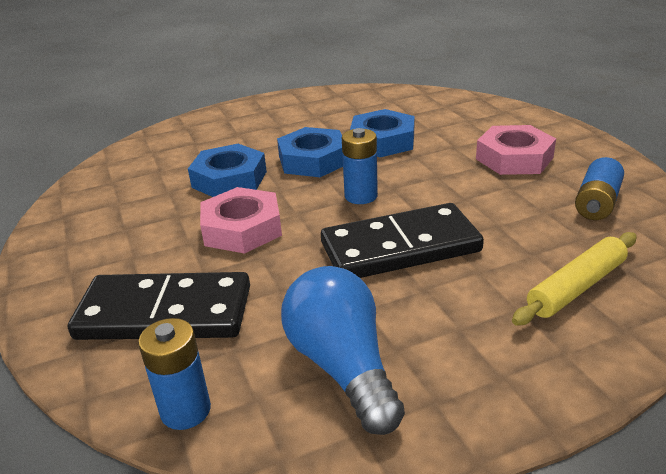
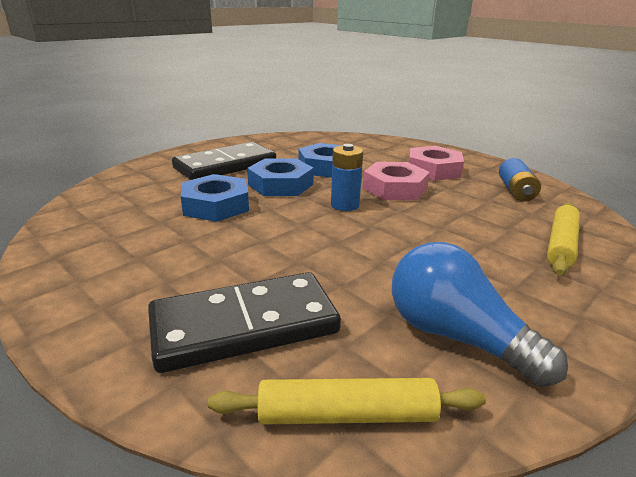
camera: 25 degrees left, 5 degrees down
(185, 410) = (347, 415): blue battery -> yellow rolling pin
(242, 228) = (262, 241): pink nut -> pink nut (394, 188)
(400, 247) = (411, 237): black domino -> black domino (225, 165)

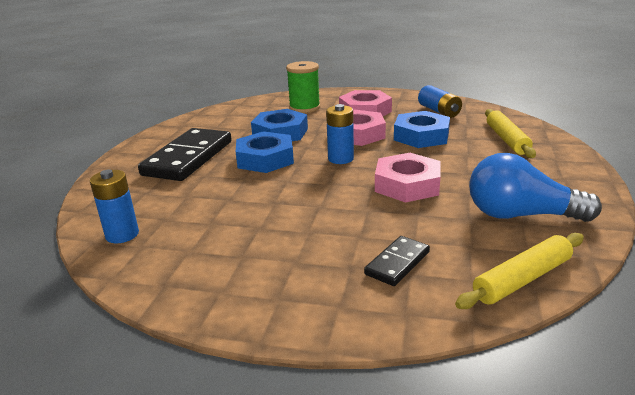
camera: 30 degrees left, 0 degrees up
(93, 207) = (122, 235): none -> blue battery
(216, 205) = (238, 194): blue nut -> blue nut (421, 136)
(244, 326) = (397, 263): black domino -> black domino, size x0.50
(372, 252) = (407, 185): none -> pink nut
(379, 152) = (304, 108): none -> green spool

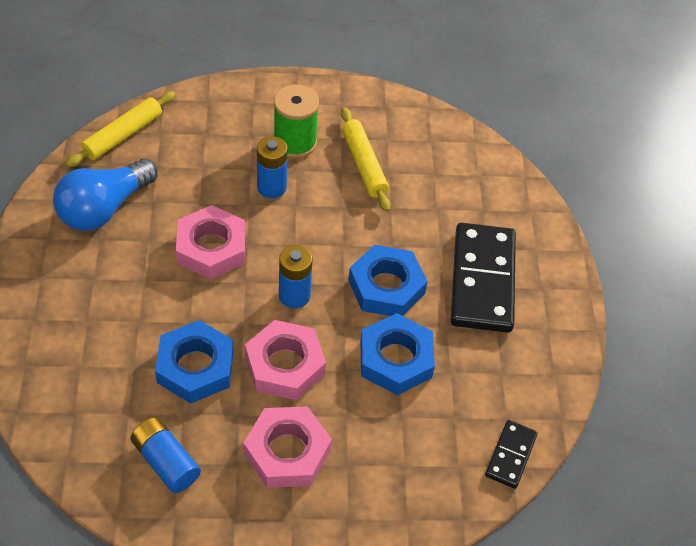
camera: 160 degrees right, 25 degrees up
(122, 235) = (456, 150): blue battery -> blue battery (271, 187)
(304, 108) = (391, 457): green spool -> green spool (295, 143)
(397, 263) = (215, 141): black domino -> black domino (510, 455)
(506, 139) = (80, 366): yellow rolling pin -> yellow rolling pin (364, 164)
(520, 215) = (104, 208): blue light bulb -> blue light bulb turned 135 degrees clockwise

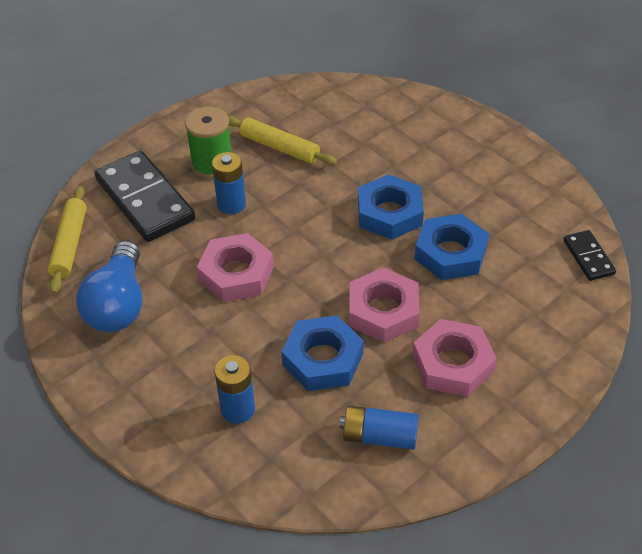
camera: 35 degrees left, 5 degrees down
(294, 296) = (335, 262): blue battery -> blue battery (238, 409)
(483, 280) = (445, 166): black domino -> black domino (145, 200)

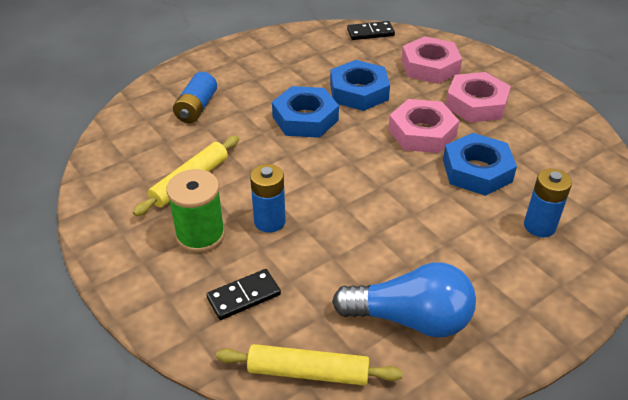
camera: 85 degrees left, 5 degrees down
(145, 200) = (244, 296): black domino -> black domino, size x0.50
(236, 274) = (371, 221): pink nut -> pink nut (430, 66)
(379, 436) = (552, 146): blue battery -> blue battery (196, 108)

